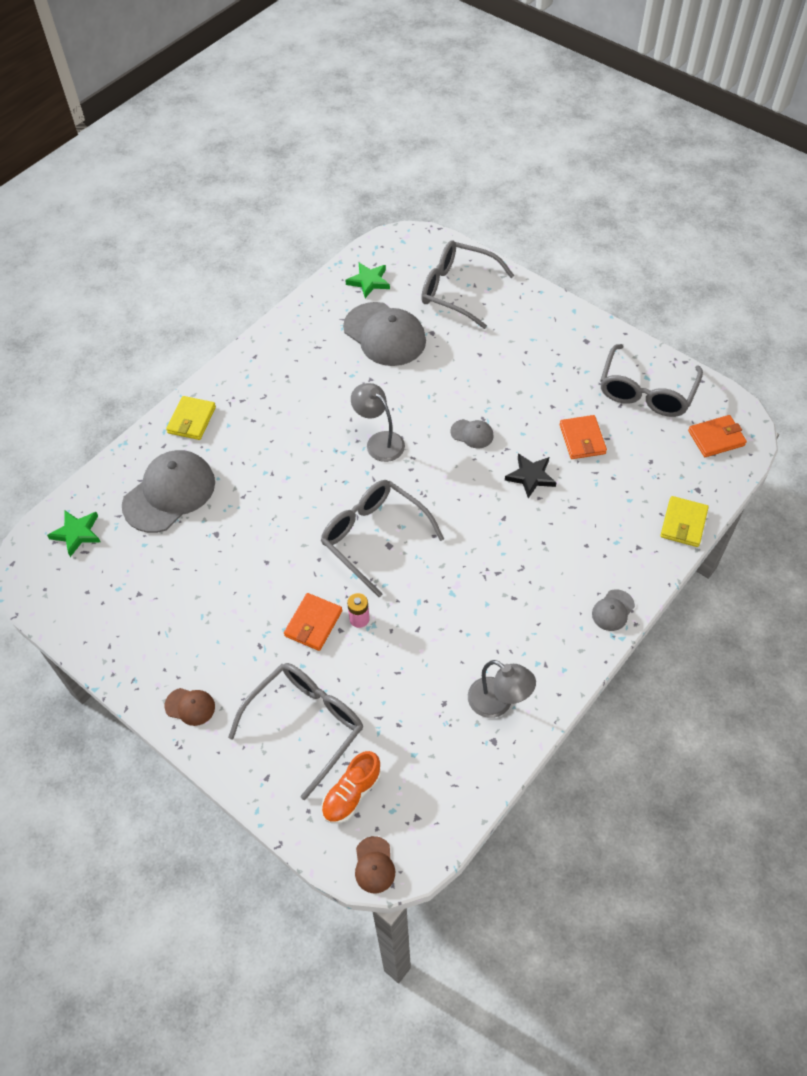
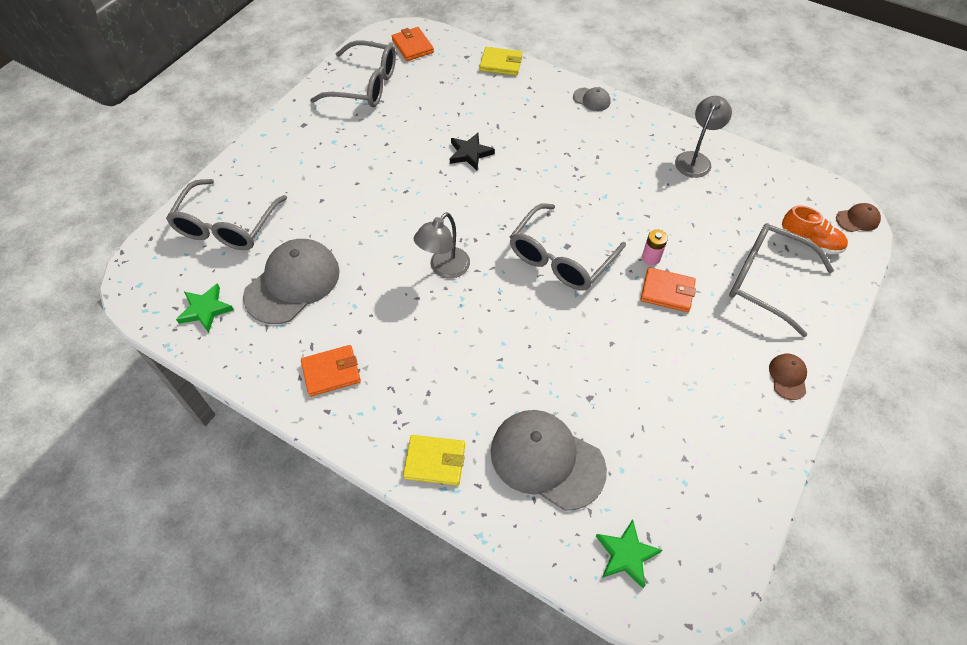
camera: 100 degrees left, 0 degrees up
(472, 434) = (426, 197): grey cap -> none
(582, 439) = (423, 123): orange wallet -> orange wallet (331, 372)

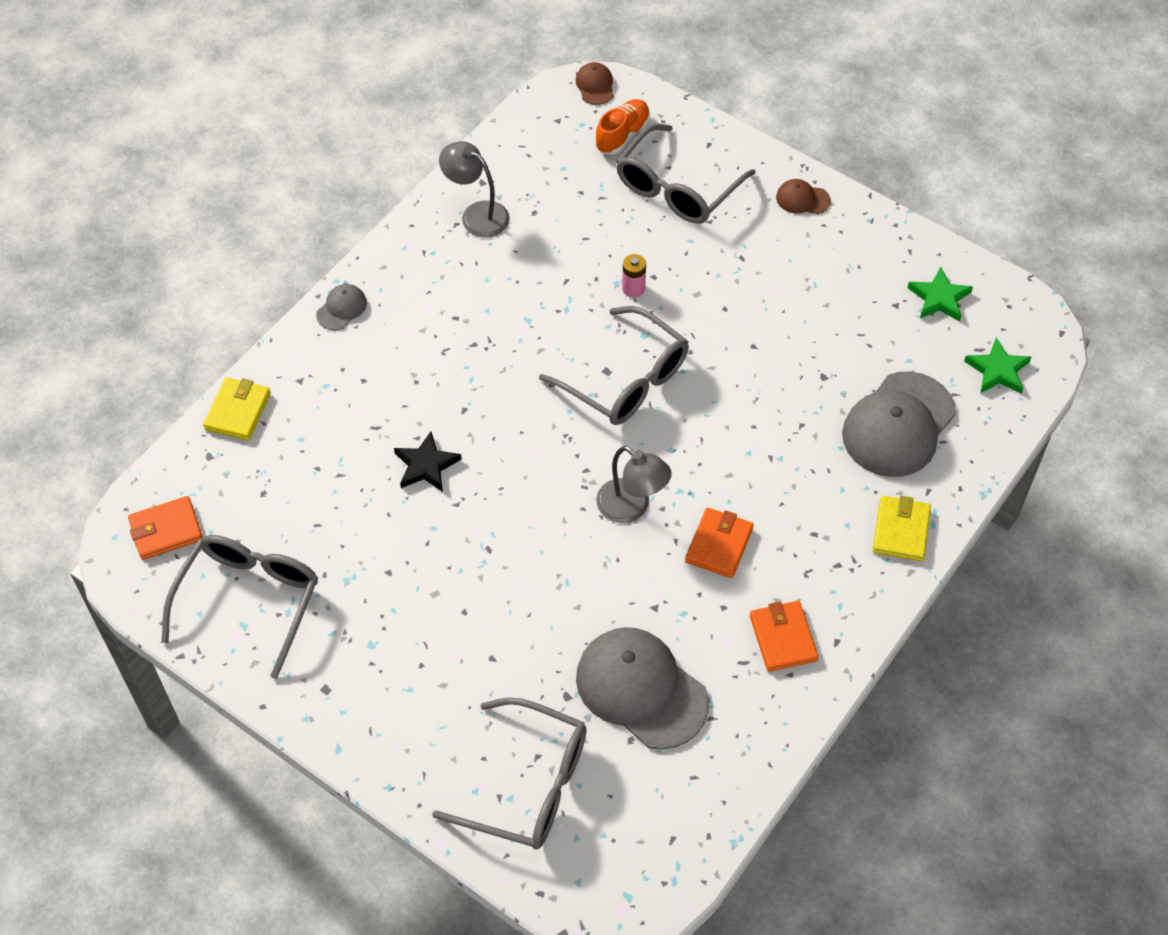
camera: 85 degrees left, 0 degrees up
(205, 309) = (678, 798): green star -> green star (939, 298)
(667, 292) = (685, 282): orange wallet -> orange wallet (719, 545)

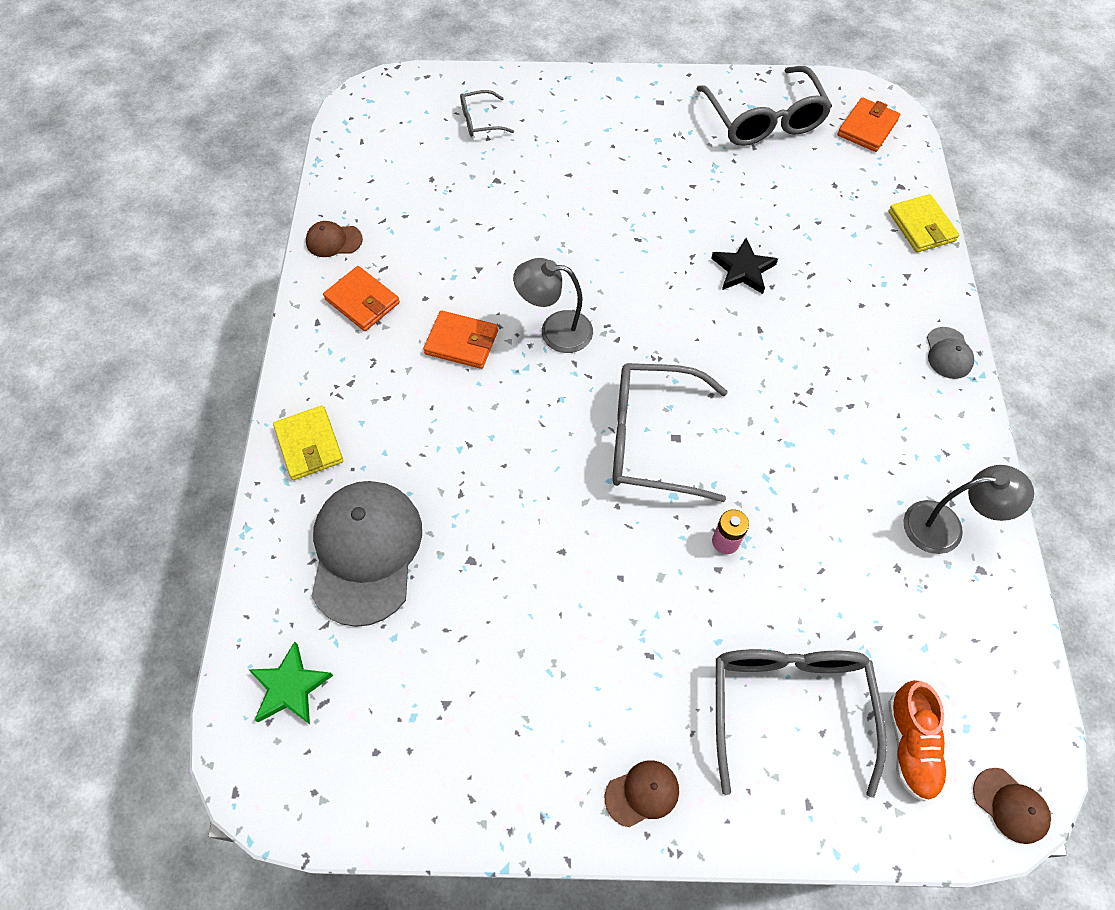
camera: 145 degrees right, 5 degrees up
(528, 785) = (480, 121): grey glasses -> grey glasses, size x0.49
(641, 689) = (447, 211): grey cap -> none
(719, 545) = (461, 342): orange wallet -> orange wallet turned 60 degrees counterclockwise
(773, 723) = (333, 241): none -> brown cap
(939, 298) = (401, 747): green star -> none

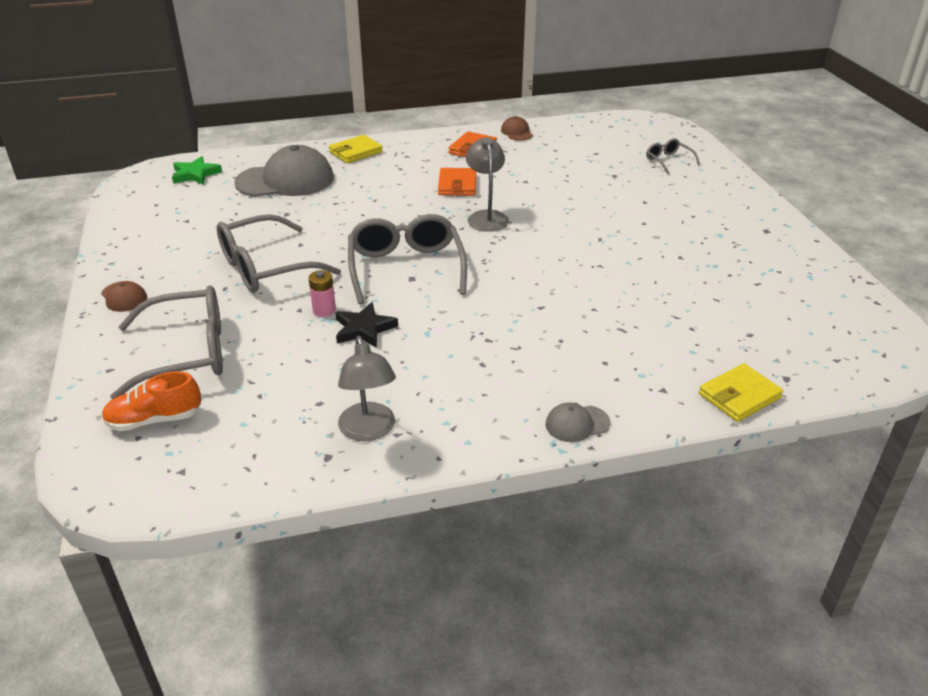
camera: 75 degrees right, 25 degrees down
(743, 269) = (602, 292): black star -> black star (364, 329)
(764, 120) = (798, 285): grey glasses -> grey glasses (265, 268)
(867, 128) = (852, 349): orange wallet -> none
(1010, 805) = (98, 483): brown cap -> none

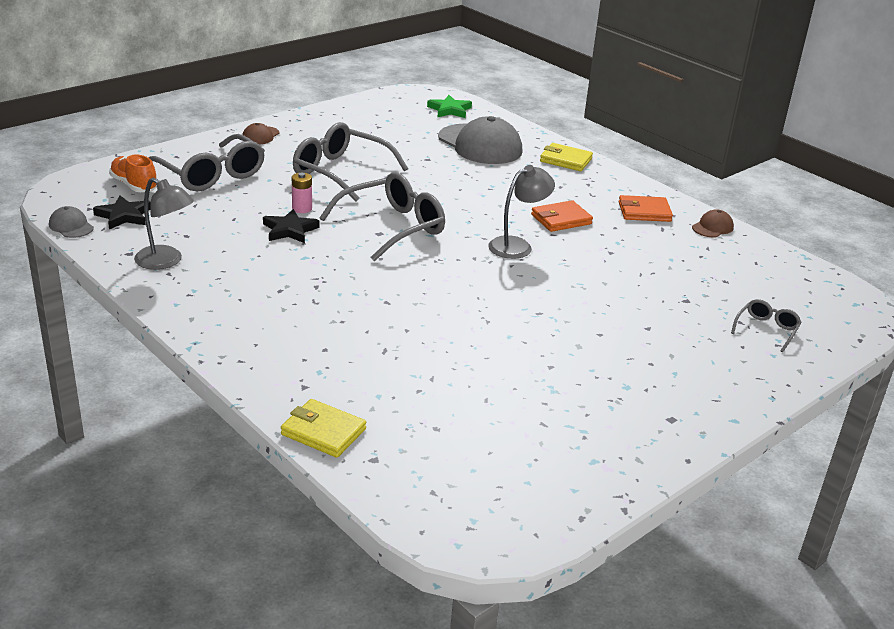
camera: 60 degrees right, 5 degrees down
(229, 443) = (124, 216): none -> black star
(369, 431) = (166, 261): grey lamp -> grey lamp turned 105 degrees counterclockwise
(577, 424) = (227, 349): grey cap -> grey cap (71, 226)

